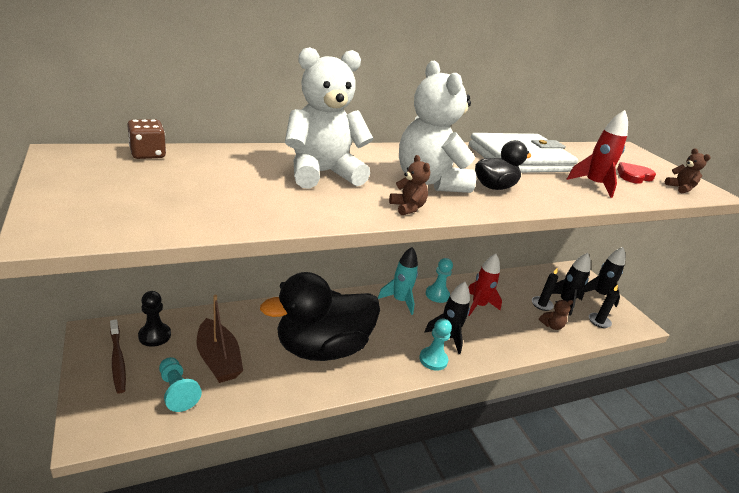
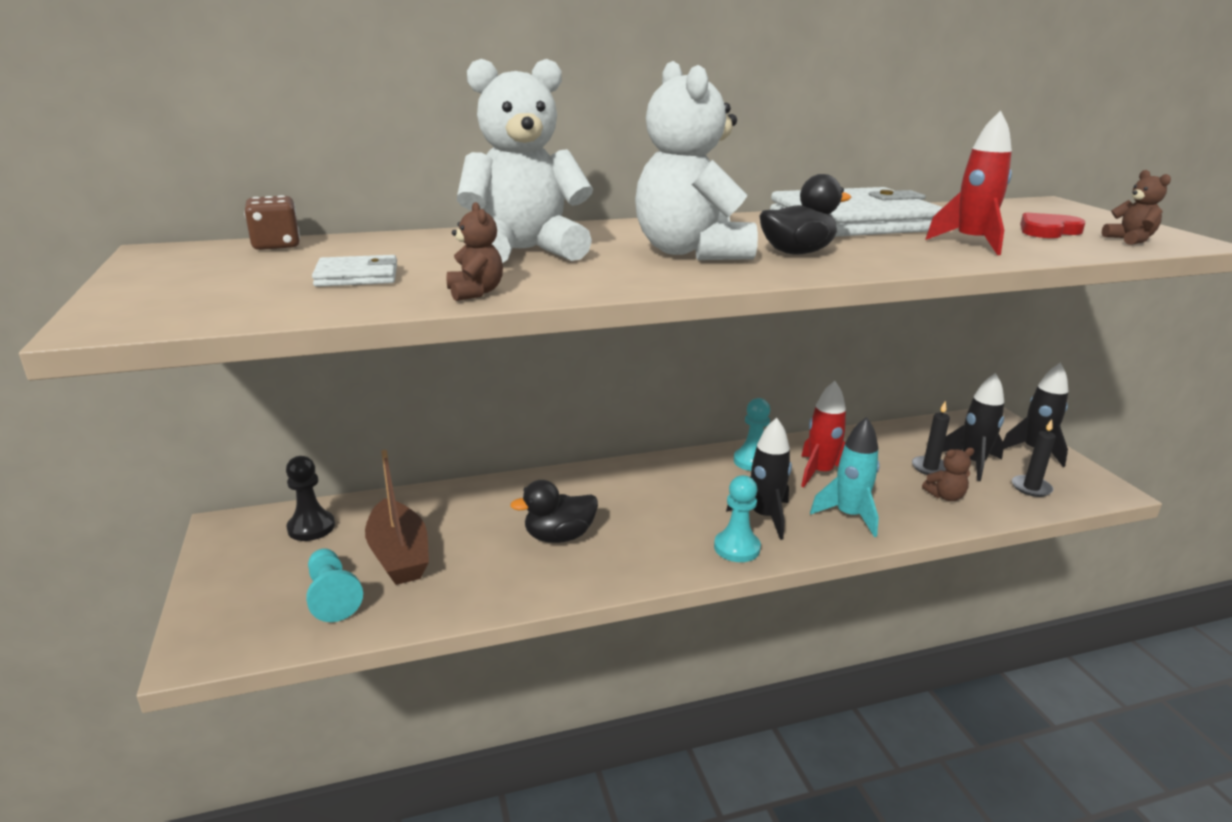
camera: 10 degrees right, 5 degrees down
(117, 360) = (254, 559): brown toothbrush -> none
(215, 192) = (357, 276): none -> white wallet
(322, 348) = (559, 536): black duck -> black duck, size x0.47
(399, 301) = (690, 471): turquoise rocket -> turquoise rocket (849, 516)
(407, 208) = (645, 279): brown teddy bear -> brown teddy bear (475, 292)

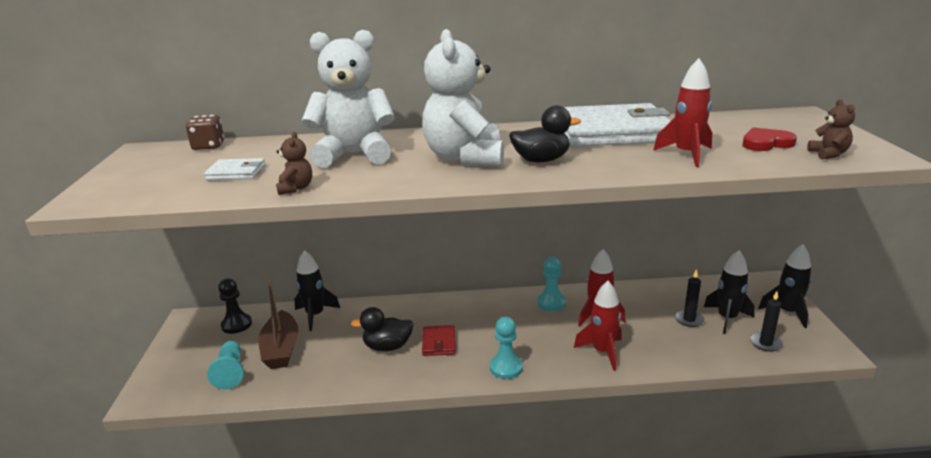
camera: 15 degrees right, 0 degrees up
(629, 524) = (439, 343): none -> red wallet
(764, 517) = (538, 346): black rocket -> black rocket (315, 315)
(849, 516) = (602, 352): turquoise rocket -> red rocket
(945, 496) = (688, 344): brown teddy bear -> none

